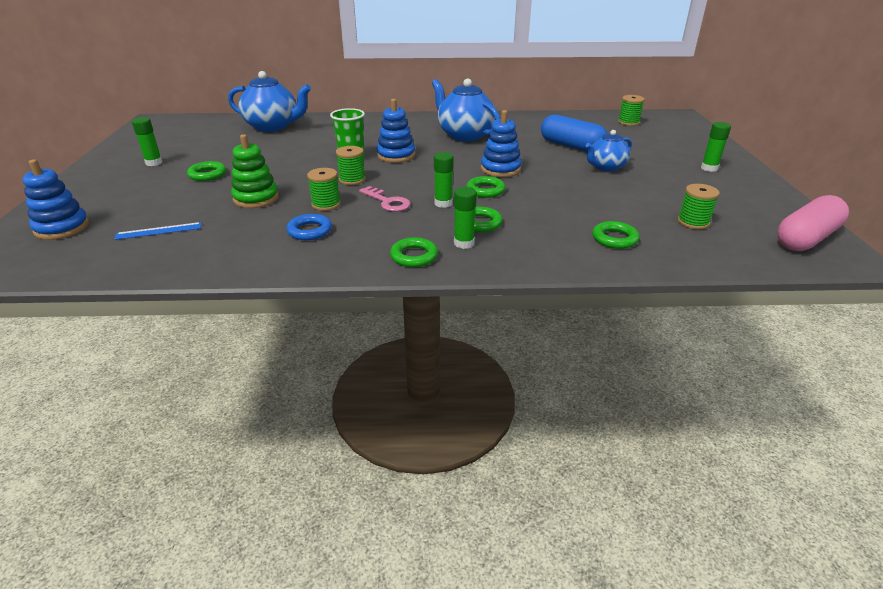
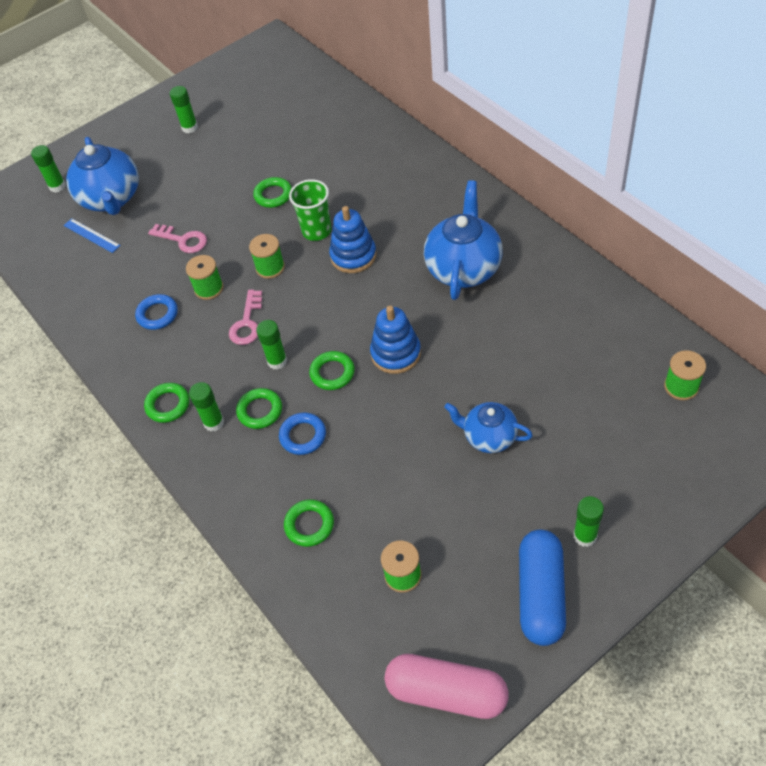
camera: 60 degrees right, 20 degrees up
(62, 228) = (57, 186): blue stacking toy -> green glue stick
(207, 174) = (198, 176): green ring -> green ring (273, 195)
(256, 198) = (183, 240): green stacking toy -> pink key
(273, 126) = (336, 121): blue teapot -> blue teapot (111, 199)
(527, 216) = (303, 436): none -> blue ring
(571, 146) = (526, 375): blue capsule -> blue capsule (540, 594)

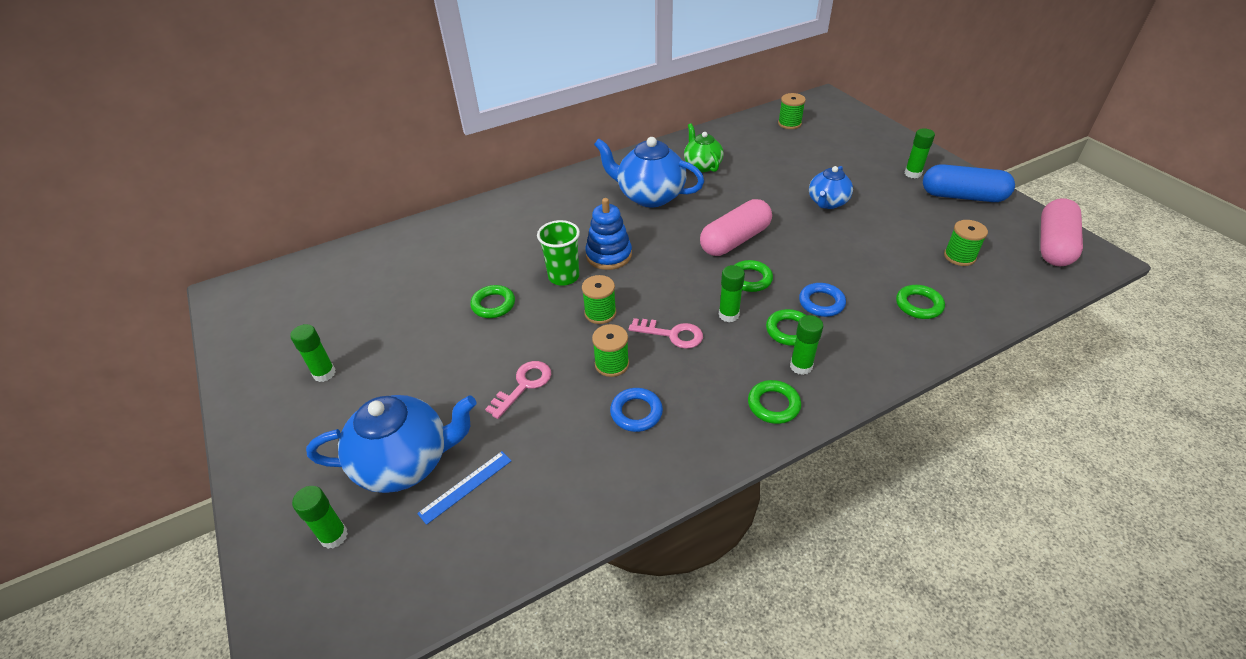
camera: 85 degrees left, 10 degrees down
(396, 353) = (735, 240): blue stacking toy -> pink capsule
(541, 305) = (702, 165): none -> green teapot

